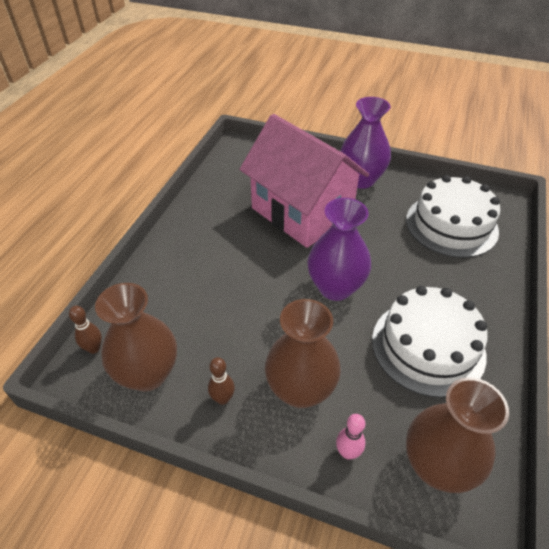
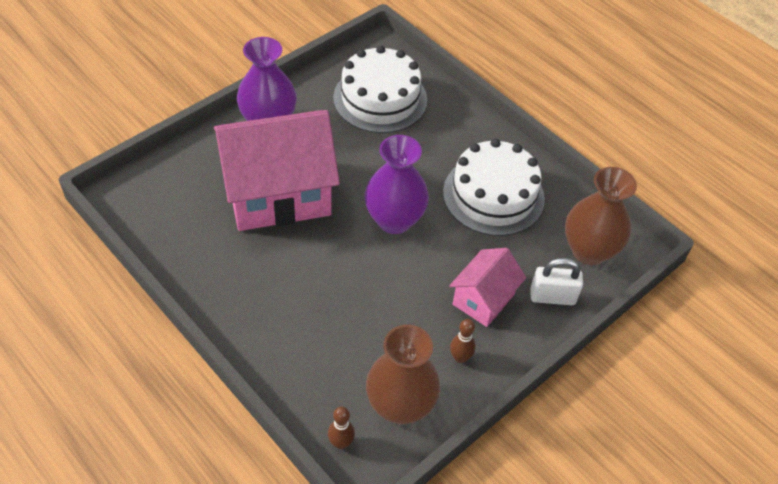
camera: 65 degrees left, 5 degrees up
(300, 390) = (483, 299): brown vase -> pink house
(347, 452) = (552, 297): pink bowling pin -> white padlock

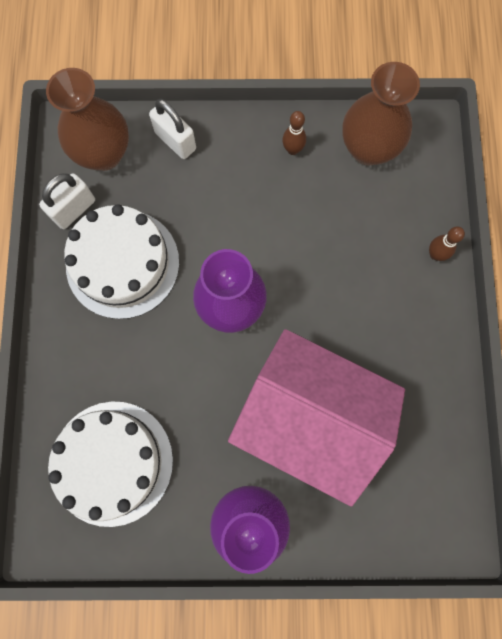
camera: 135 degrees left, 25 degrees up
(341, 443) = (432, 155): brown bowling pin -> brown bowling pin (435, 254)
(483, 299) = (229, 179): pink house -> none
(563, 203) = (74, 209): none -> white padlock

